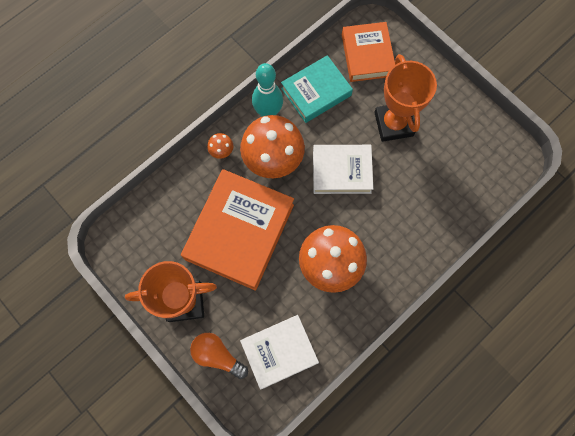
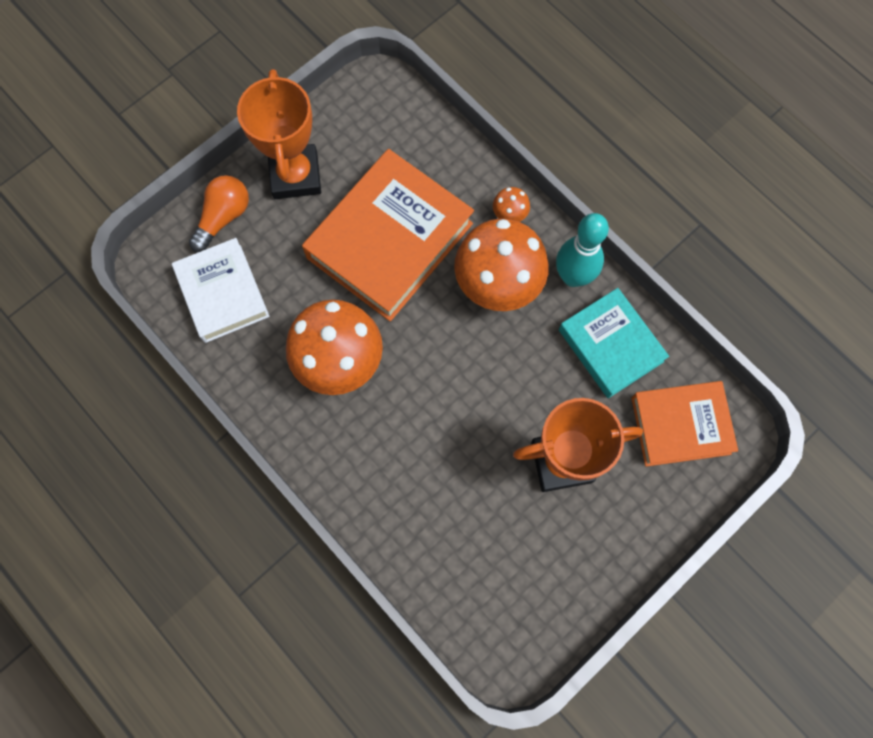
camera: 90 degrees right, 0 degrees up
(239, 232) = (390, 241): orange book -> orange book turned 75 degrees counterclockwise
(341, 171) = (481, 380): white book -> none

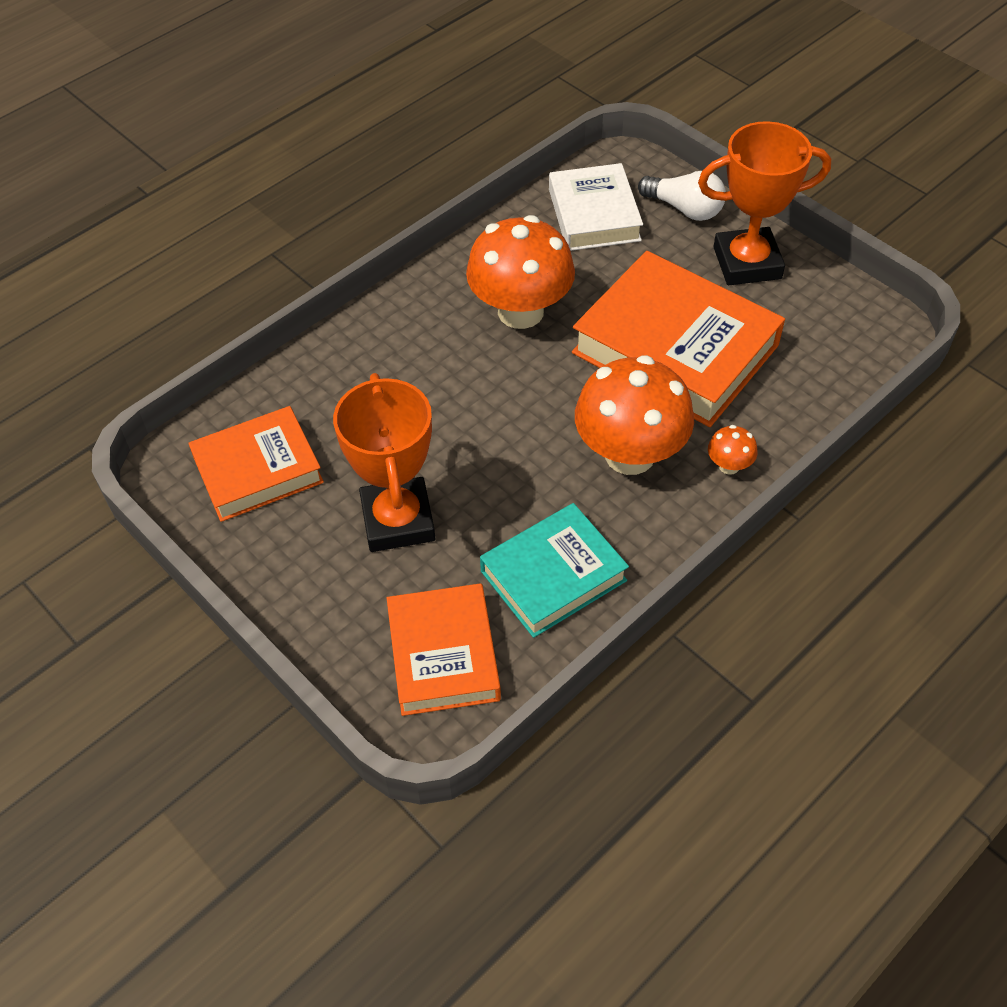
camera: 90 degrees right, 20 degrees down
(223, 217) = (684, 209): orange light bulb -> white light bulb
(223, 293) = (594, 215): white book -> white book turned 75 degrees counterclockwise
(510, 582) = (258, 470): none -> orange book
(573, 276) = (648, 534): turquoise bowling pin -> none

